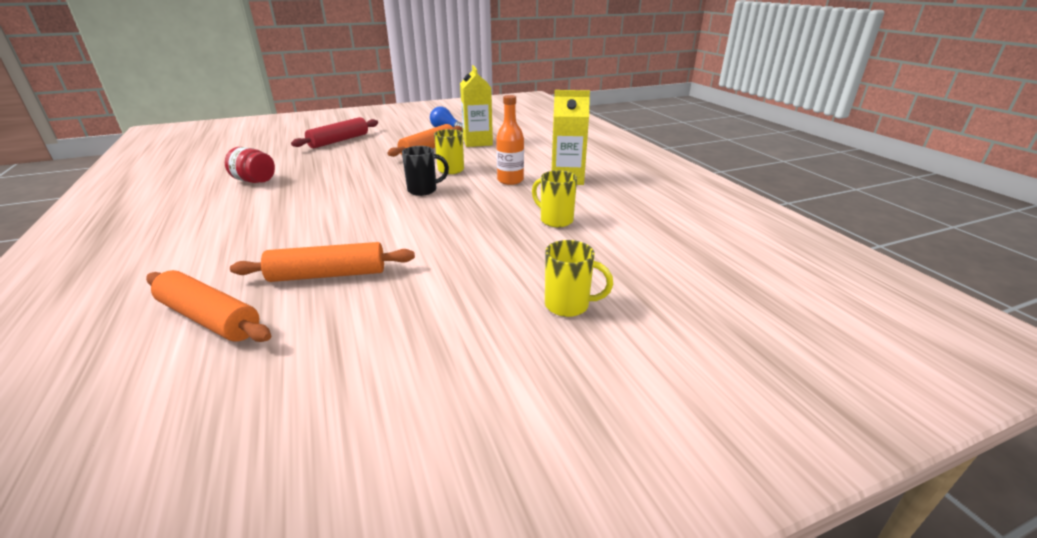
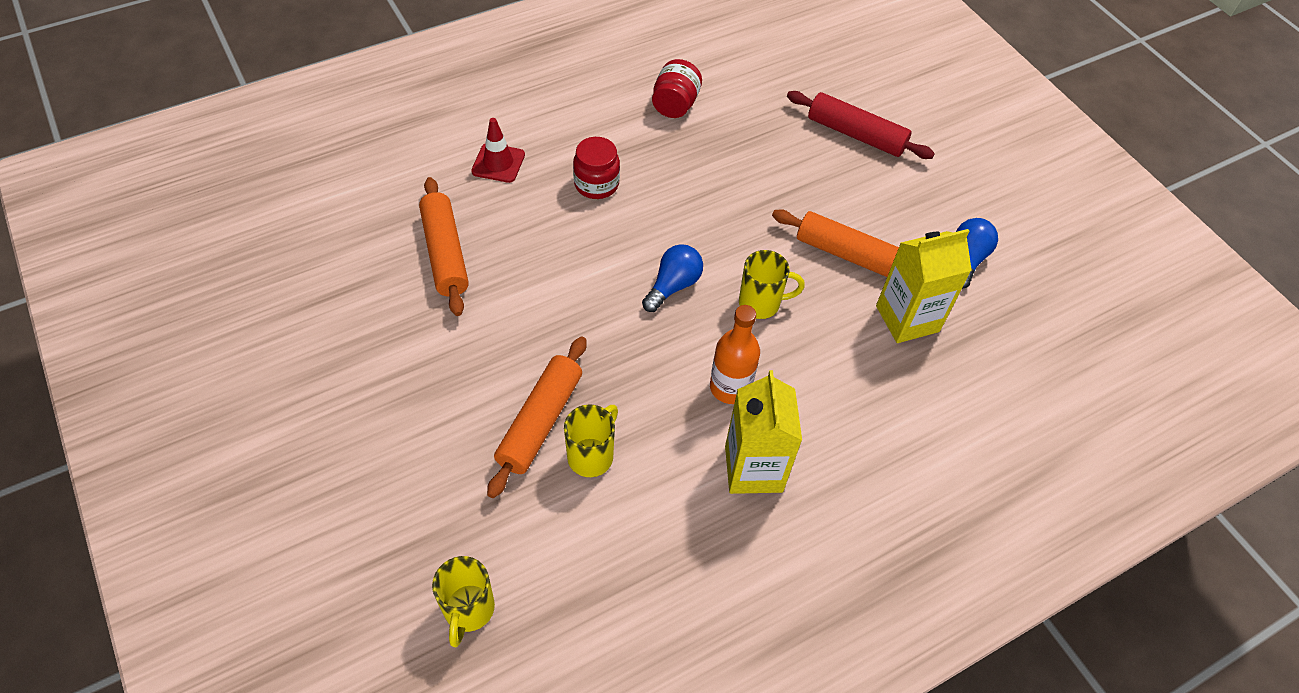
camera: 80 degrees right, 25 degrees up
(209, 318) = (374, 197): orange rolling pin -> orange rolling pin (540, 422)
(238, 247) = (498, 163): none -> red traffic cone
(306, 209) = (596, 184): none -> red jar
(423, 190) = (673, 286): black mug -> blue light bulb
(569, 305) = (383, 475): yellow mug -> yellow mug (468, 610)

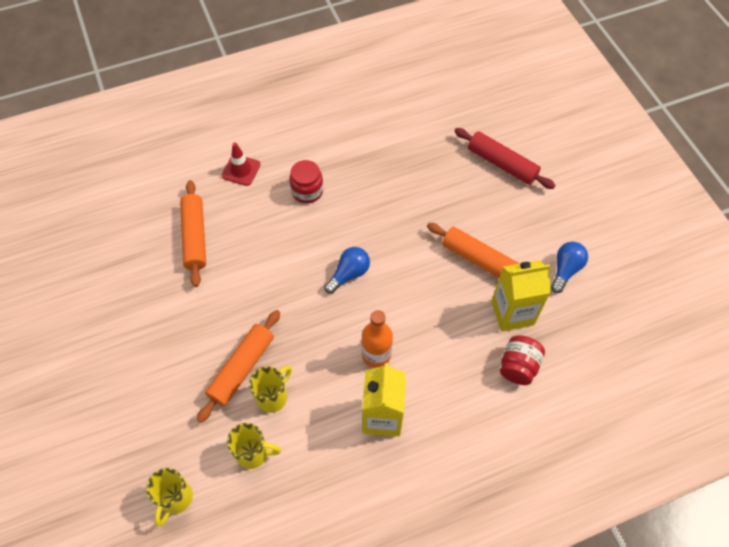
camera: 10 degrees right, 5 degrees up
(675, 105) = (373, 132): red jar -> red jar (518, 366)
(761, 303) = (409, 292): yellow mug -> yellow mug (253, 453)

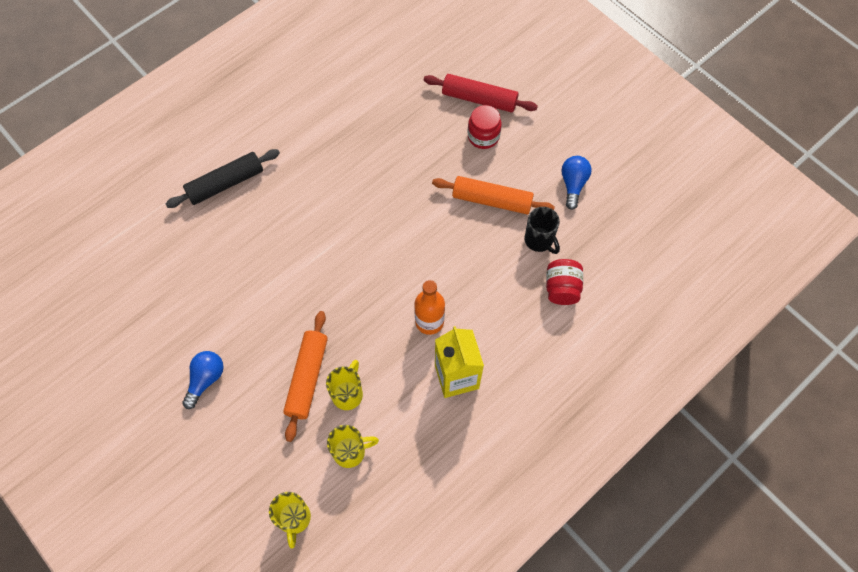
camera: 20 degrees left, 5 degrees up
(195, 237) = (207, 266): orange rolling pin -> none
(241, 170) = (225, 183): red traffic cone -> black rolling pin
(307, 191) = (301, 184): red jar -> red jar (483, 136)
(349, 274) = (374, 253): blue light bulb -> blue light bulb (206, 379)
(512, 313) = (539, 241): yellow carton -> black mug

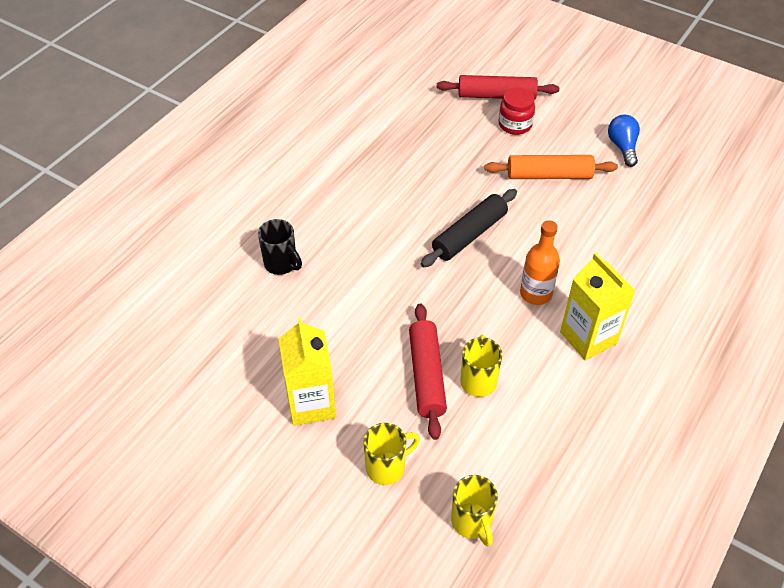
camera: 15 degrees left, 15 degrees down
(206, 379) = (311, 404): blue light bulb -> yellow carton
(225, 183) = (262, 215): black rolling pin -> black rolling pin (469, 235)
(307, 378) = (427, 375): orange rolling pin -> red rolling pin
(350, 451) = (506, 437): yellow mug -> yellow mug (387, 467)
(539, 241) = (613, 200): black mug -> black mug (281, 264)
(562, 289) = (656, 236): red jar -> none

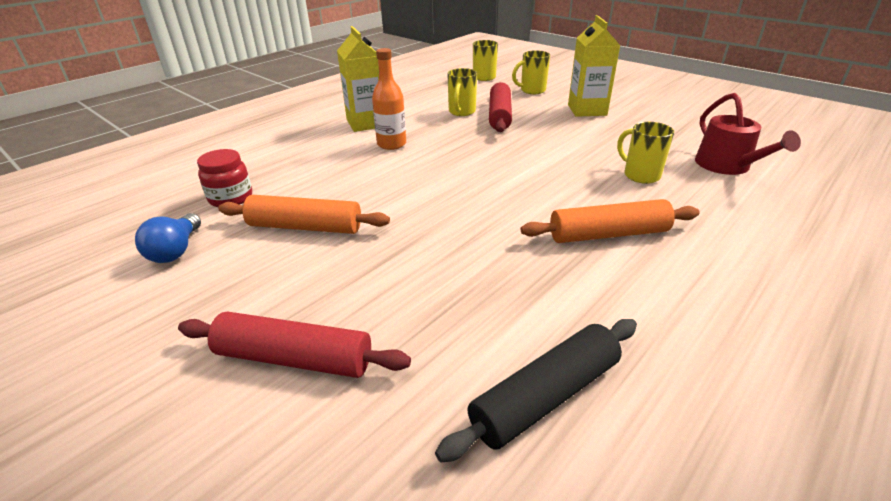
camera: 170 degrees left, 15 degrees down
(192, 287) = (727, 166): none -> red watering can
(281, 264) = (640, 175): black mug -> yellow mug
(325, 190) = (608, 234): none -> orange rolling pin
(469, 235) = (434, 182): black rolling pin -> black rolling pin (545, 397)
(515, 125) = (300, 298): red jar -> red jar (231, 198)

